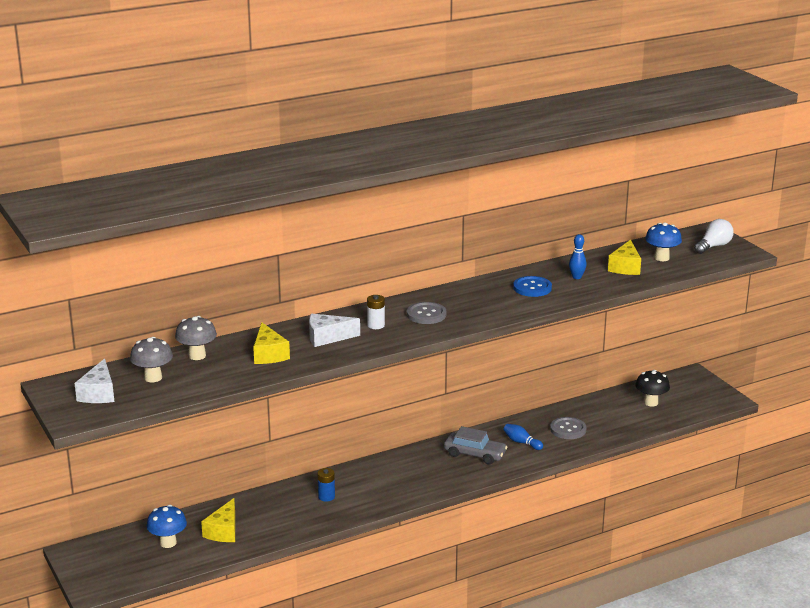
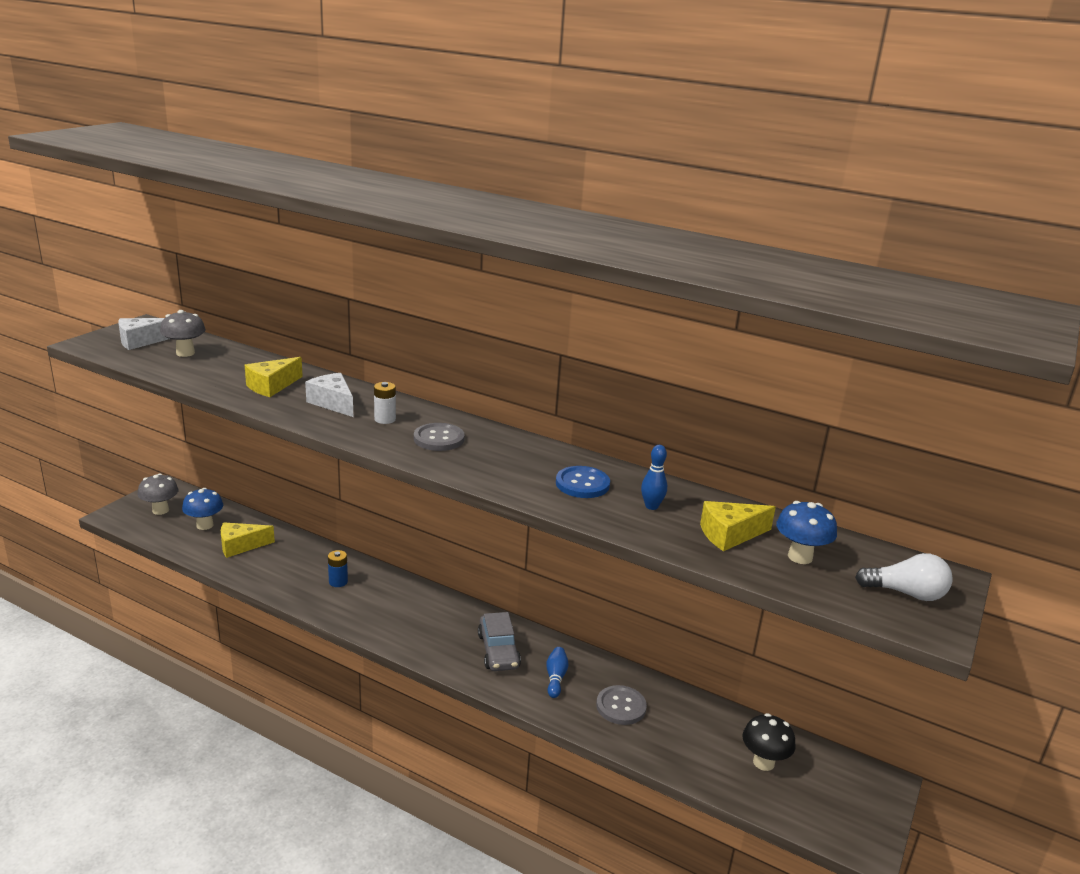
camera: 55 degrees right, 0 degrees up
(197, 356) = (243, 359): grey mushroom -> grey mushroom (160, 510)

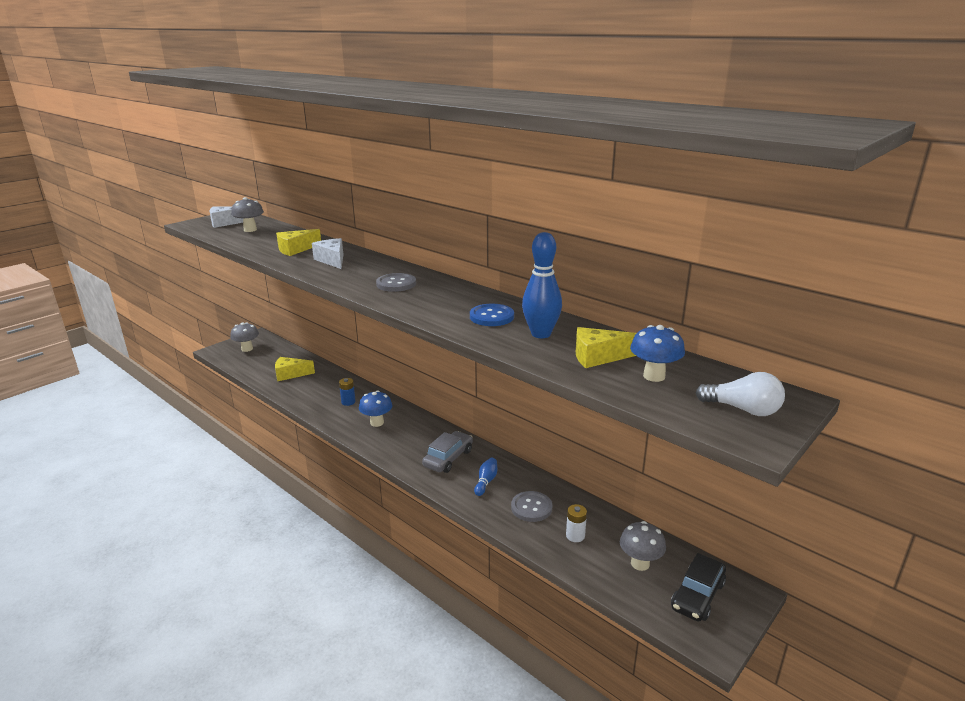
camera: 15 degrees right, 0 degrees up
(205, 525) = (272, 360): blue mushroom -> blue mushroom (377, 422)
(385, 419) = (363, 271): white battery -> white battery (575, 536)
(498, 651) = (448, 458): grey car -> grey car turned 150 degrees counterclockwise
(651, 506) = (541, 334): blue bowling pin -> blue bowling pin, size x1.80
(763, 762) = (640, 563): black mushroom -> grey mushroom
(834, 793) = (697, 595): none -> black car

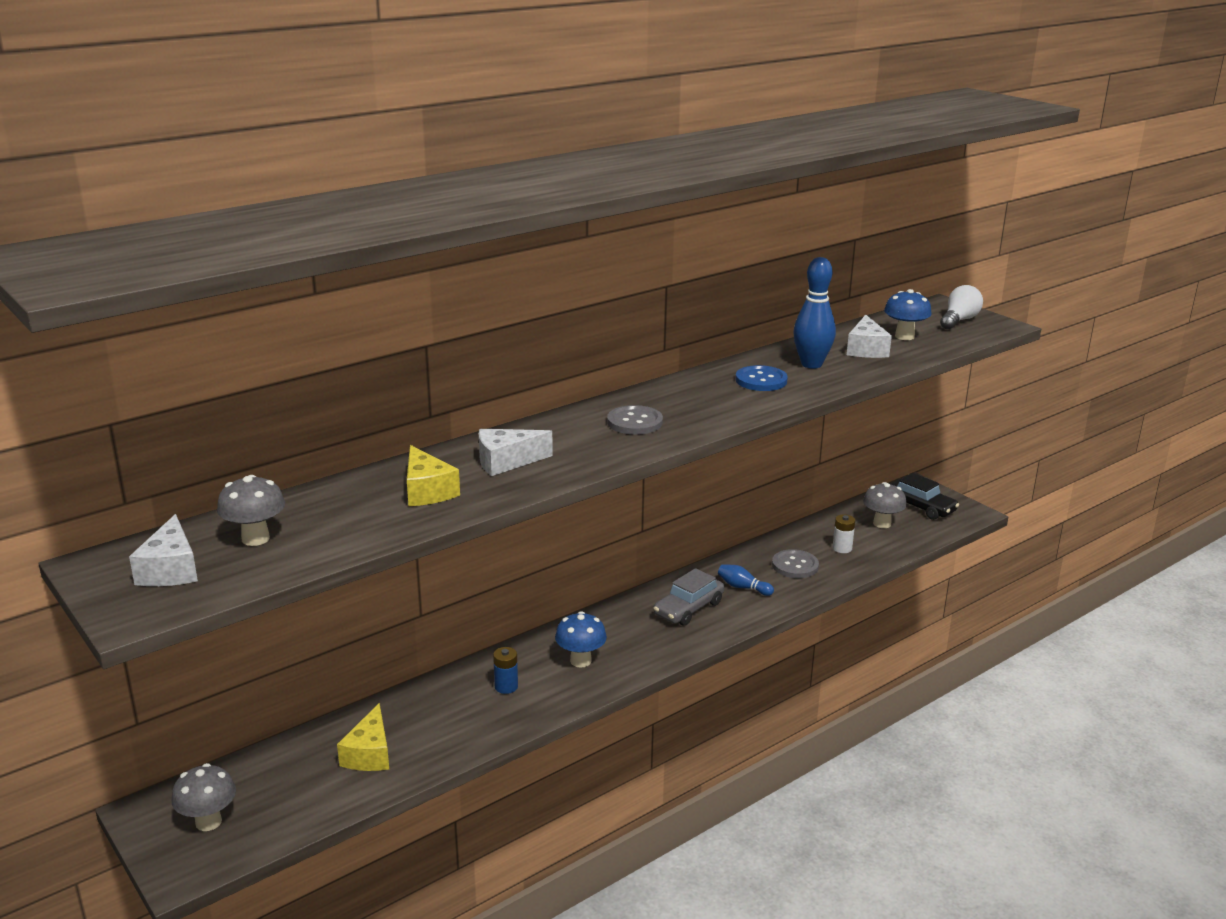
camera: 80 degrees left, 0 degrees up
(448, 458) = (688, 608): grey car -> grey car turned 90 degrees counterclockwise
(598, 357) = (866, 349): yellow cheese -> white cheese

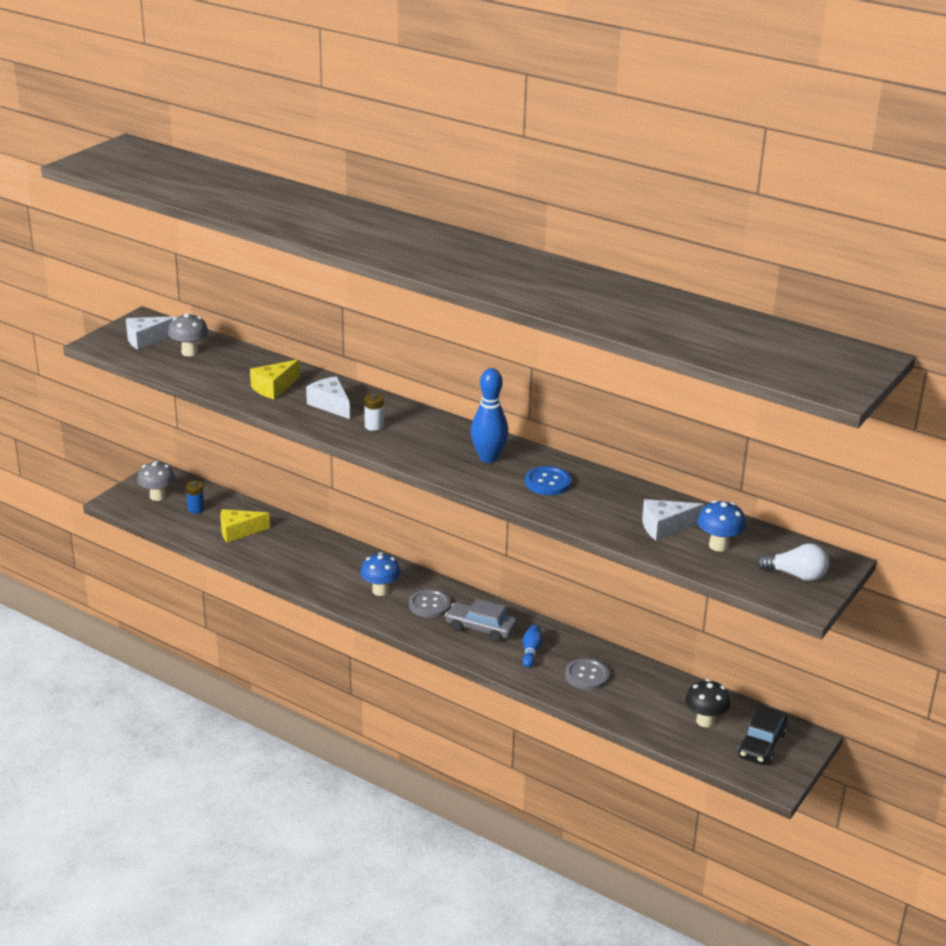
camera: 70 degrees right, 5 degrees up
(506, 686) = (333, 566): blue battery -> blue battery (196, 509)
(634, 422) = (425, 440): grey button -> grey button (429, 605)
(811, 364) = (604, 502): blue bowling pin -> blue bowling pin (488, 458)
(842, 548) = (637, 700): white battery -> white battery (374, 426)
(882, 523) = (705, 721): grey mushroom -> black mushroom

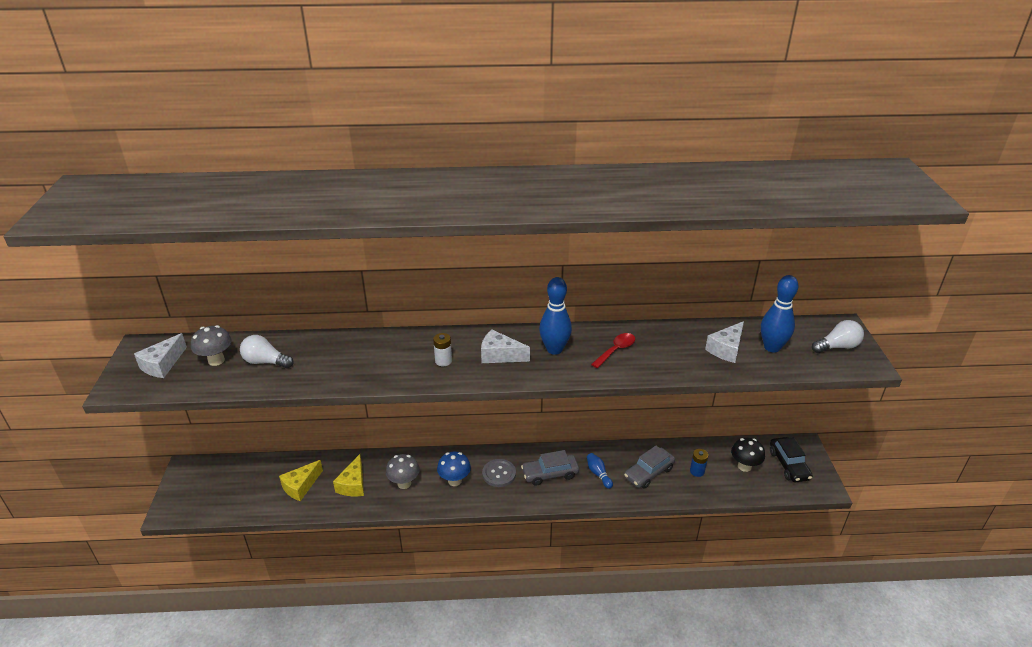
camera: 35 degrees left, 5 degrees up
(157, 496) = (203, 488): grey mushroom -> grey mushroom (404, 483)
(196, 509) = (247, 484): blue battery -> blue battery (697, 471)
(226, 368) = (265, 362): none -> white light bulb
(274, 387) = (326, 362): yellow cheese -> yellow cheese (353, 484)
(330, 405) = (389, 357): white cheese -> white cheese (500, 355)
(548, 482) = (616, 350): blue button -> red spoon
(587, 675) = (649, 473): grey button -> grey car
(718, 545) = (772, 347): blue mushroom -> blue bowling pin

